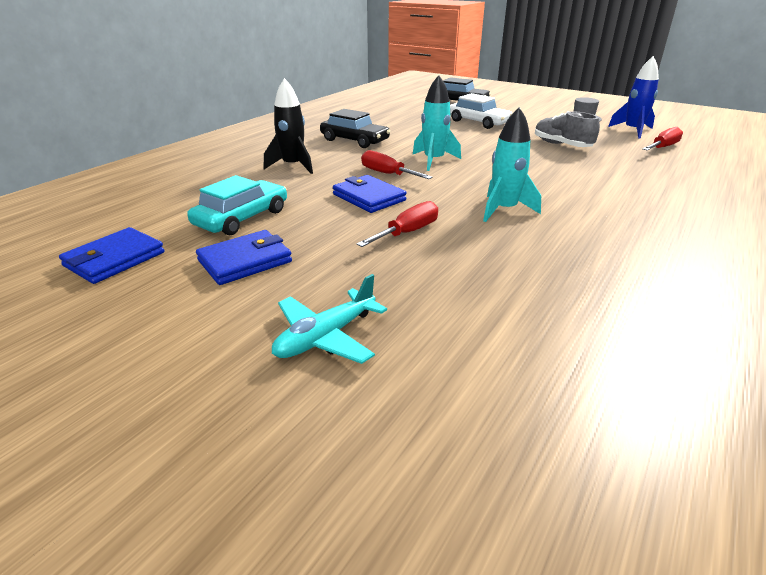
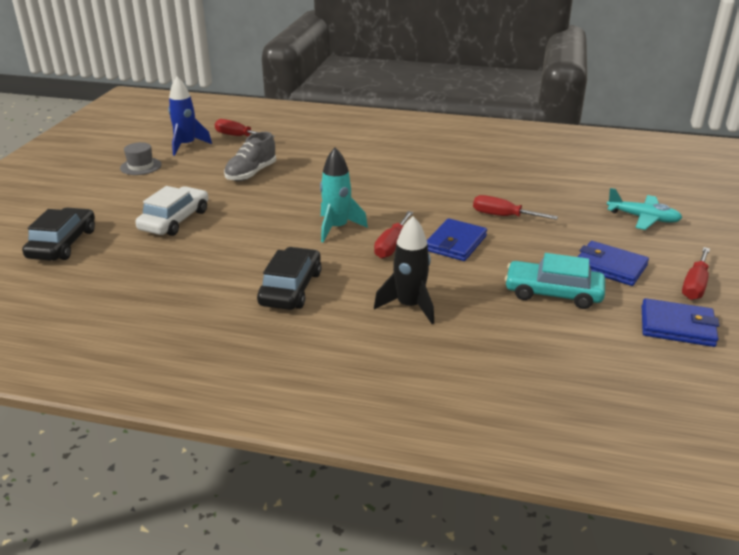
camera: 110 degrees left, 0 degrees up
(145, 302) = (694, 285): none -> red screwdriver
(504, 210) = (431, 187): turquoise rocket -> none

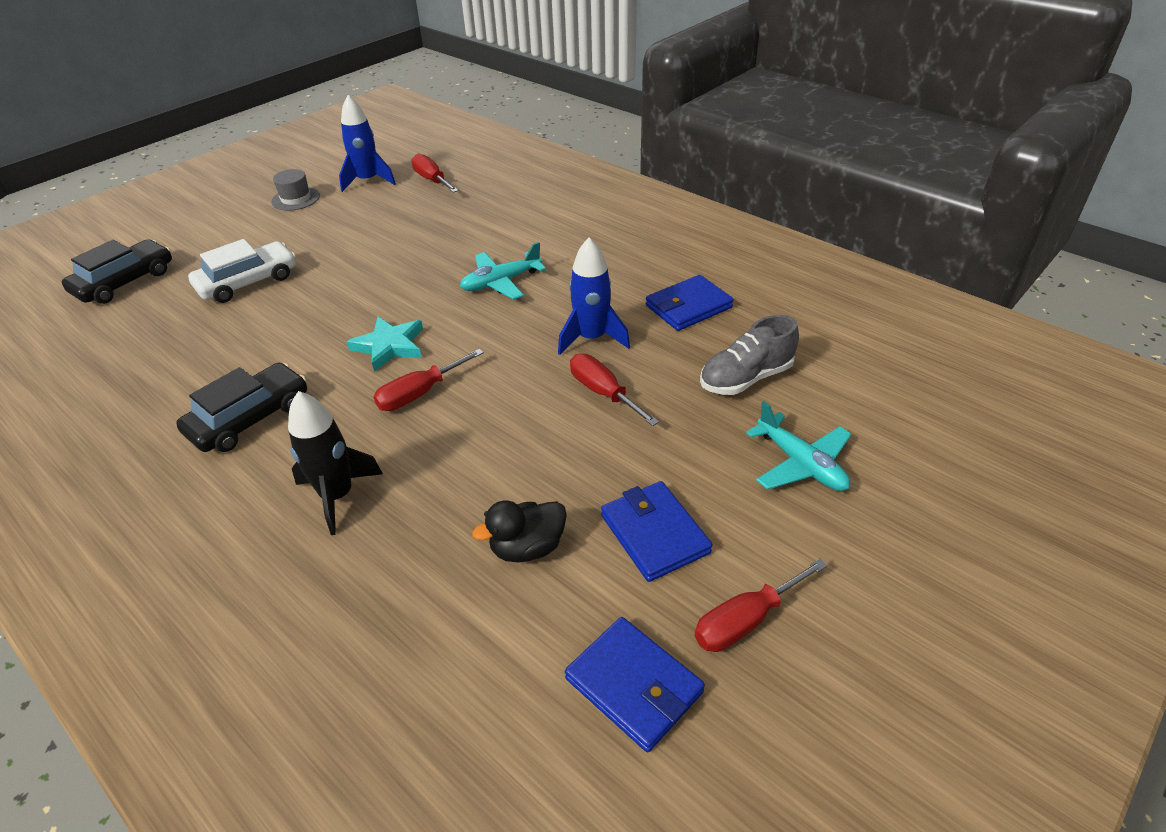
camera: 30 degrees right, 10 degrees up
(251, 174) = (388, 238): grey shoe -> grey shoe (746, 378)
(337, 228) = (389, 346): turquoise rocket -> turquoise star
(367, 180) = (501, 282): none -> turquoise plane
(455, 243) = (496, 417): blue wallet -> blue wallet (688, 307)
(462, 193) = (591, 338): none -> blue rocket
(553, 293) = (527, 548): turquoise car -> black duck

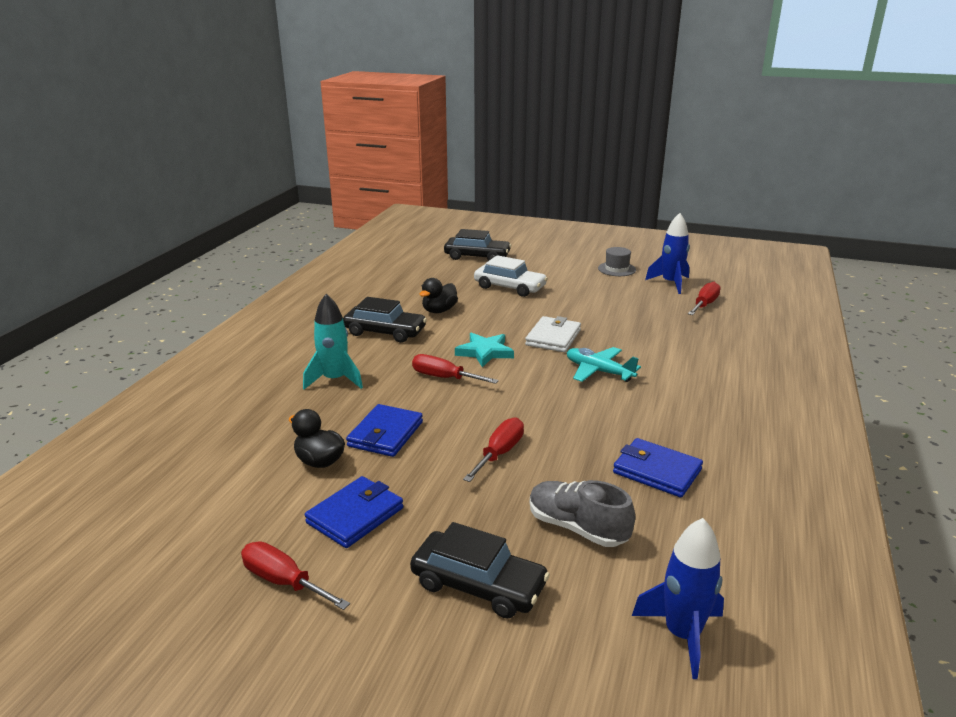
camera: 65 degrees right, 15 degrees down
(244, 355) = (439, 311): none -> black duck
(338, 496) = (335, 380): black rocket -> turquoise rocket
(405, 288) = (553, 337): none -> white wallet
(591, 338) = (564, 431): blue rocket -> blue rocket (682, 634)
(633, 685) = (213, 537): blue wallet -> blue wallet (385, 434)
(801, 464) = (478, 585): turquoise plane -> black car

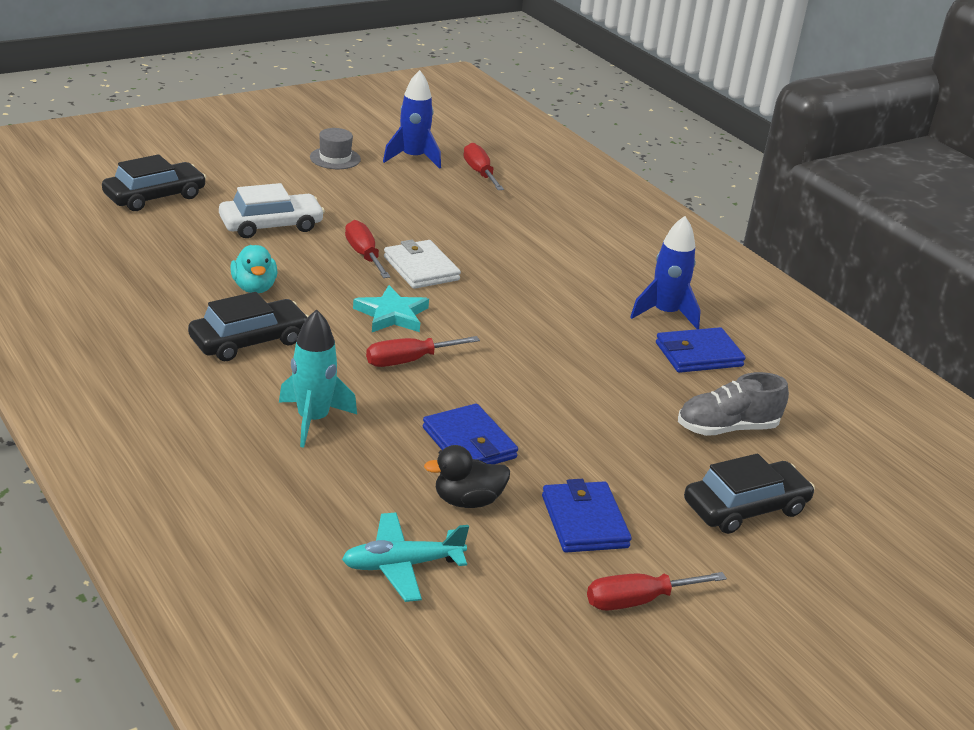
camera: 55 degrees left, 5 degrees up
(439, 311) = (254, 288): black duck -> turquoise duck
(499, 453) = (582, 404): red screwdriver -> red screwdriver (364, 255)
(598, 371) = (518, 286): turquoise plane -> turquoise plane (402, 565)
(682, 634) = (879, 456): blue rocket -> blue rocket (665, 314)

